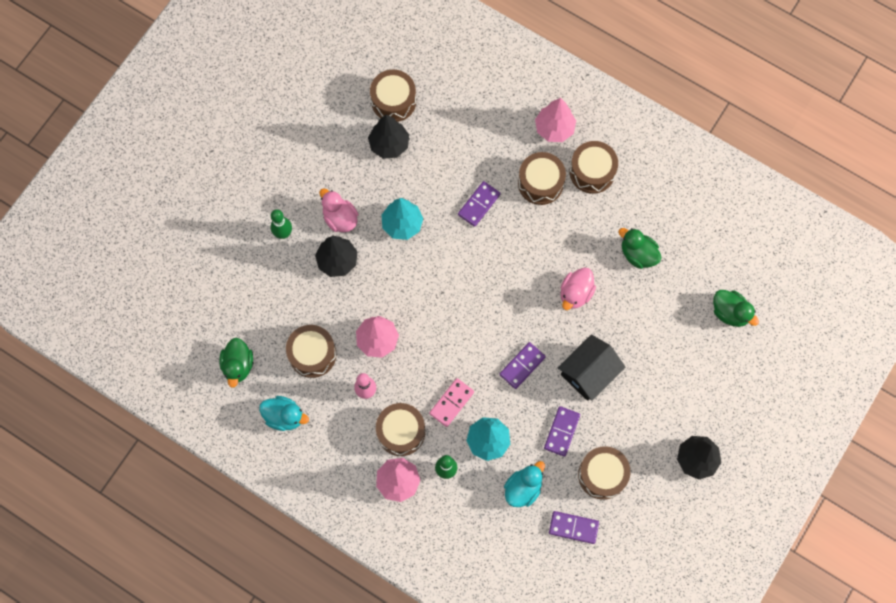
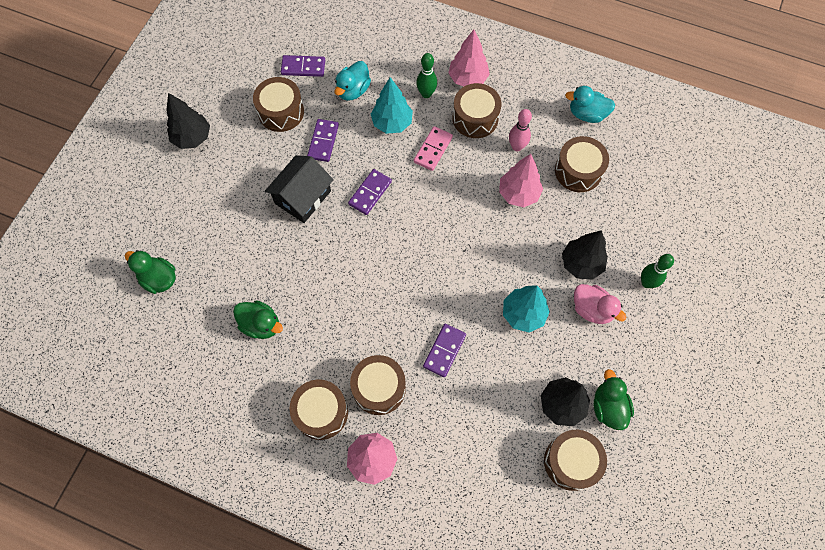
camera: 170 degrees right, 5 degrees down
(238, 365) = (646, 150): green duck -> green duck (608, 407)
(575, 293) = (324, 272): pink duck -> none

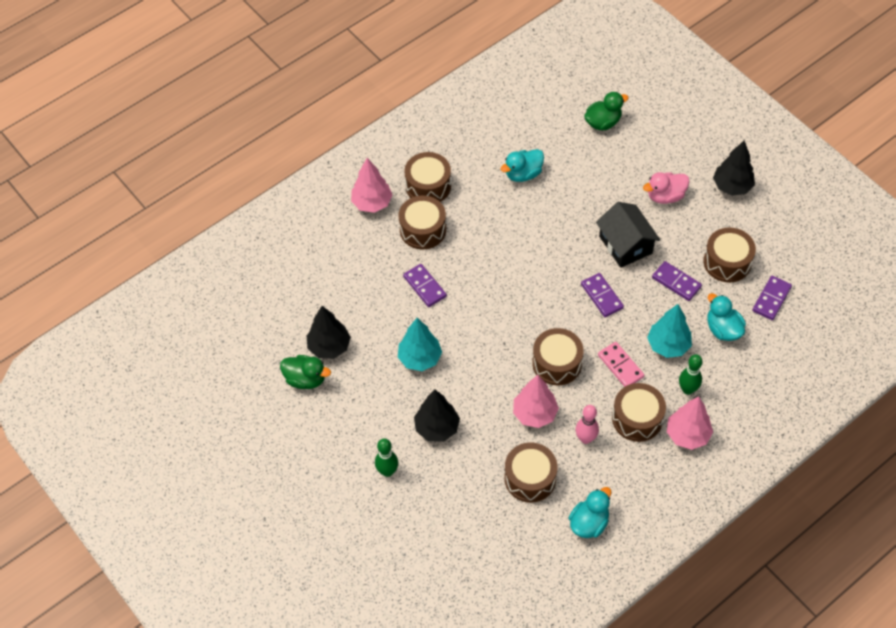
camera: 120 degrees right, 10 degrees down
(261, 325) = (523, 174): green duck -> turquoise duck
(571, 462) = (283, 330): brown drum -> brown drum (557, 363)
(592, 309) = (391, 413): pink duck -> pink duck (665, 196)

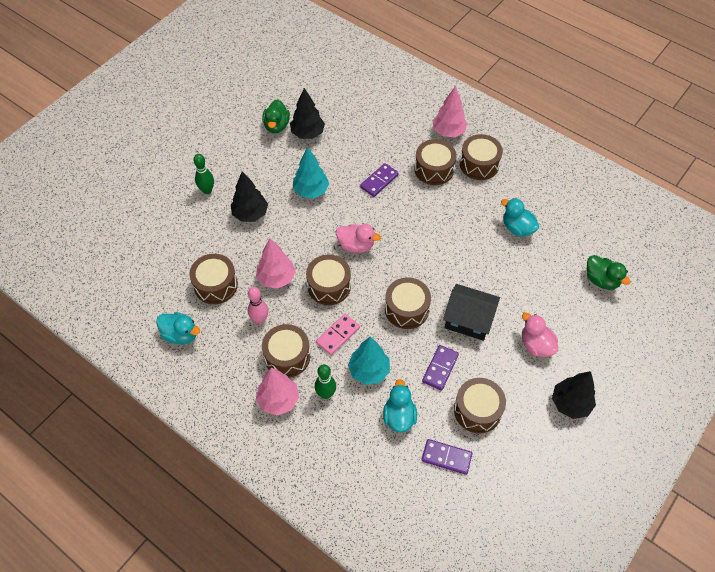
camera: 75 degrees right, 0 degrees up
(509, 327) = (356, 245): none -> pink duck
(601, 296) = (406, 309): purple domino -> brown drum
(625, 244) = (468, 320): black house -> black house turned 60 degrees clockwise
(723, 329) = (399, 416): turquoise duck -> turquoise duck turned 45 degrees counterclockwise

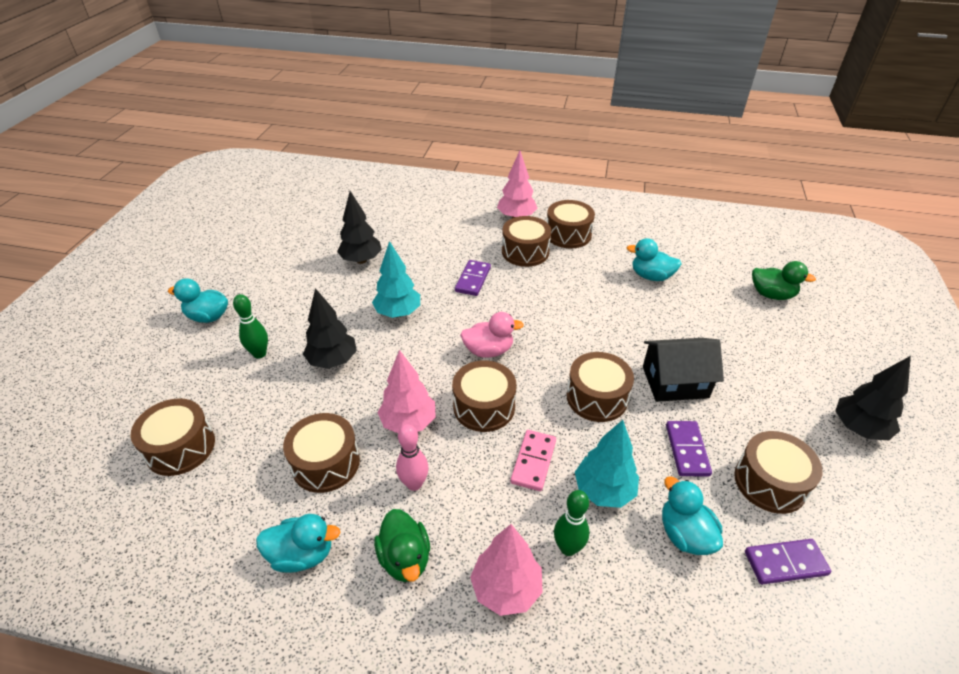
camera: 25 degrees left, 15 degrees down
(185, 147) = (208, 317): none -> turquoise duck
(276, 126) = (319, 263): green duck -> green duck (405, 558)
(287, 356) = (482, 518): brown drum -> brown drum (180, 447)
(536, 345) = (767, 380): pink duck -> none

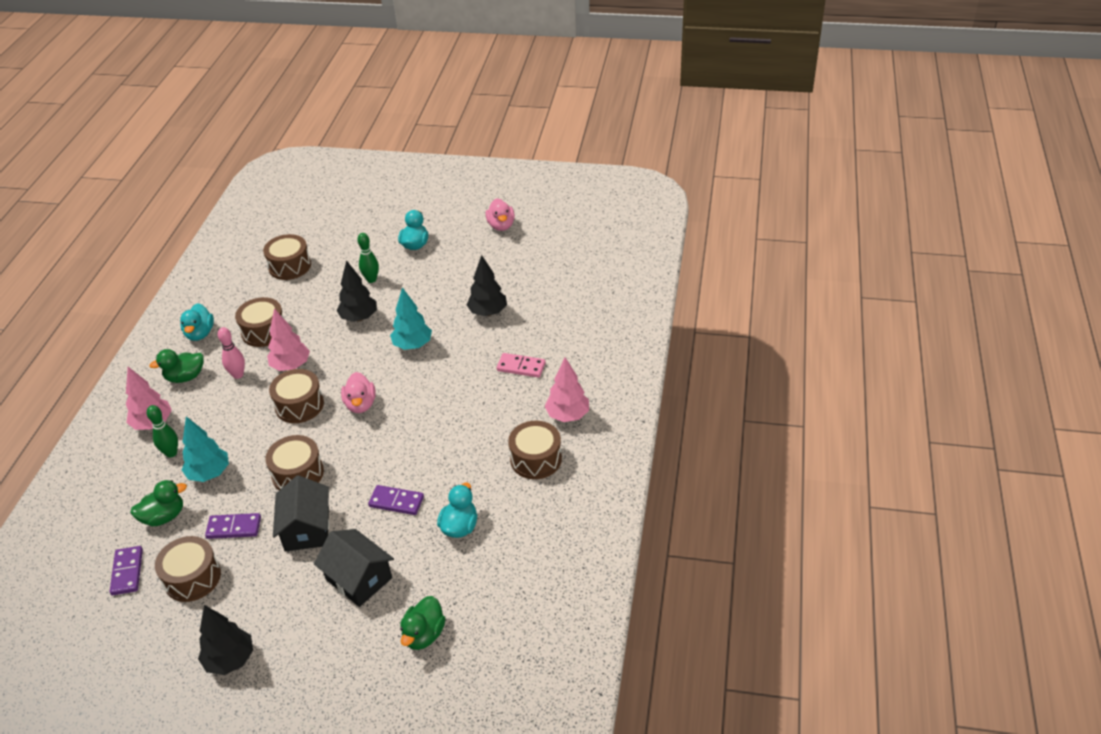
camera: 90 degrees right, 0 degrees up
(213, 250) = (501, 225): none -> pink duck
(473, 279) = (457, 388): purple domino -> purple domino (396, 502)
(525, 252) = (503, 424): brown drum -> none
(533, 461) = (243, 435): pink domino -> pink domino (521, 367)
(684, 534) = (164, 517): turquoise duck -> green duck
(726, 338) = (359, 578): none -> black house

